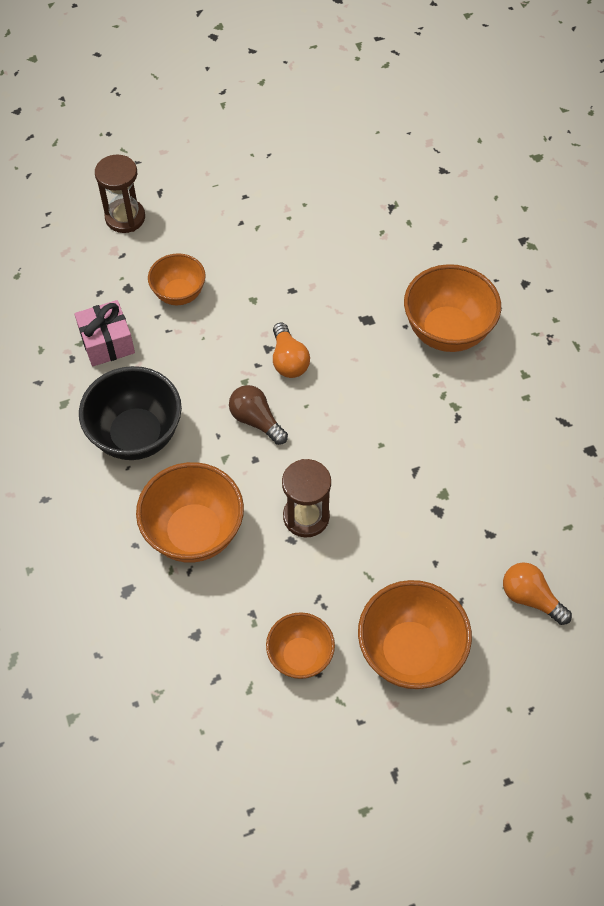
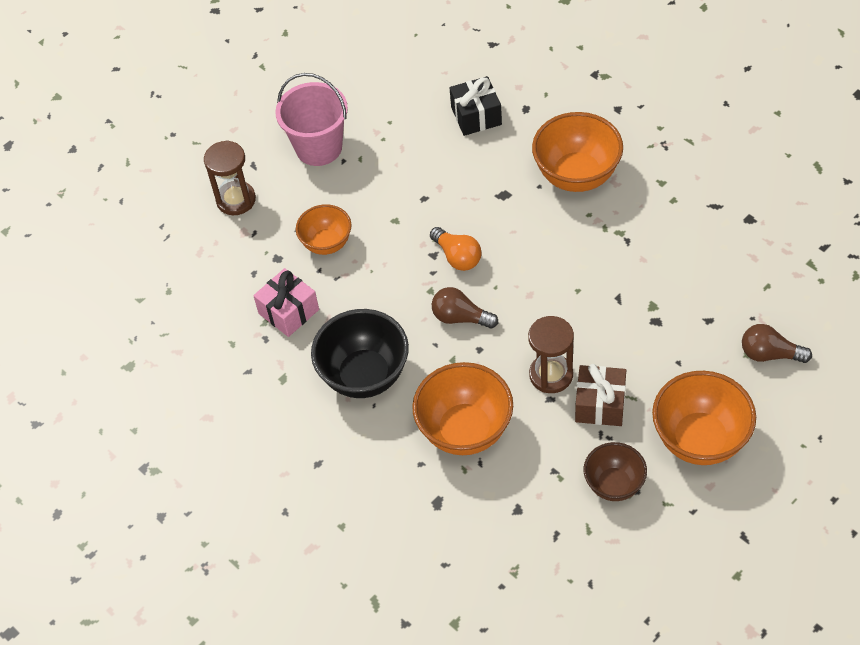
camera: 20 degrees left, 5 degrees down
(226, 201) = (319, 147): none -> pink bucket
(300, 656) = (614, 485): orange bowl -> brown bowl
(335, 568) = (600, 404): none -> brown gift
(387, 232) = (476, 116): none -> black gift
(530, 598) = (769, 354): orange light bulb -> brown light bulb

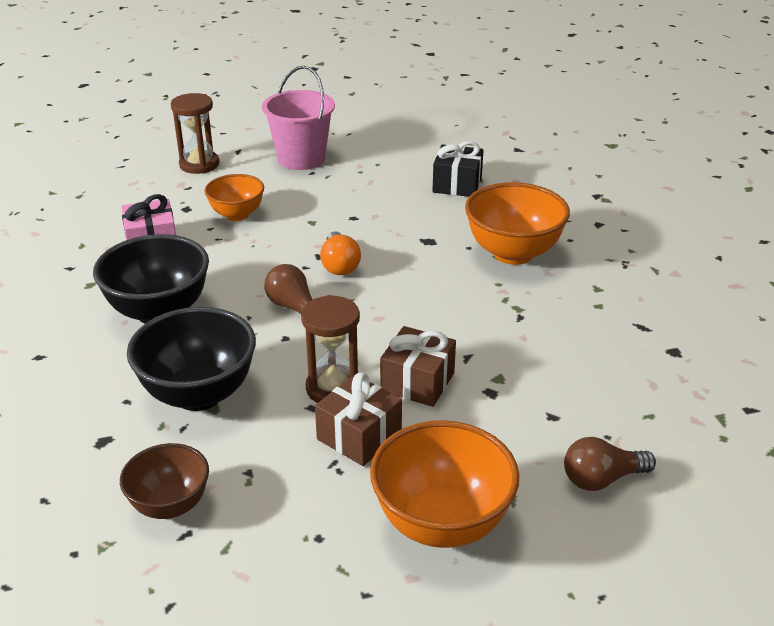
camera: 25 degrees right, 20 degrees down
(465, 430) = (199, 394): orange bowl -> black bowl
(602, 339) = (417, 382): none -> brown gift
(614, 485) = (299, 518): brown bowl -> brown bowl (170, 505)
(769, 354) = (601, 479): brown light bulb -> brown light bulb turned 60 degrees counterclockwise

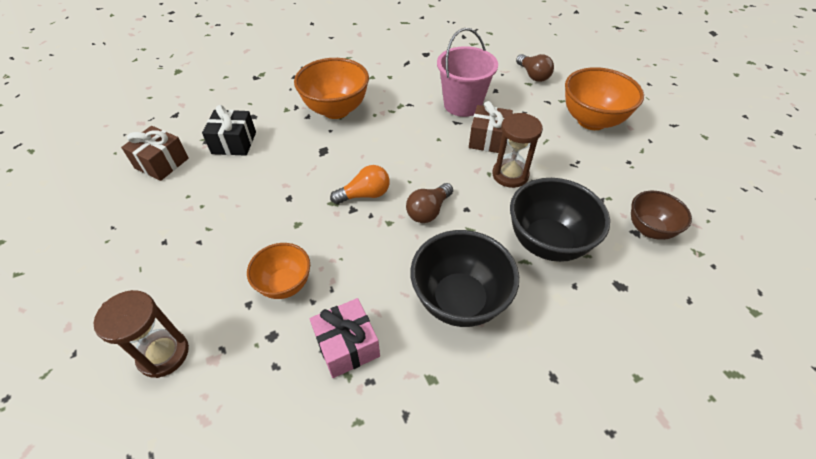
camera: 100 degrees left, 15 degrees up
(301, 158) = (166, 256): pink bucket -> pink bucket (462, 104)
(359, 436) = (547, 157): brown gift -> brown gift (162, 163)

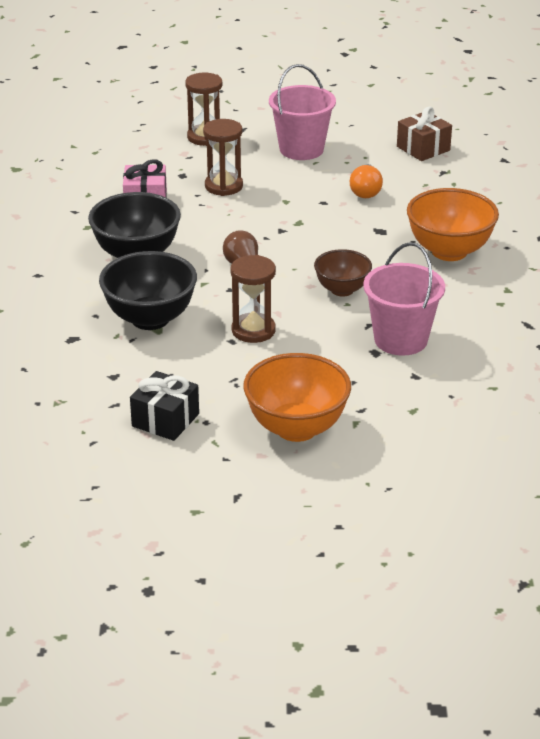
camera: 115 degrees right, 15 degrees down
(180, 248) = (301, 149): none -> pink bucket
(234, 143) = (429, 185): black gift -> black gift (165, 420)
(285, 284) = (223, 186): orange bowl -> brown hourglass
(365, 195) = (295, 240): orange light bulb -> orange light bulb (365, 191)
(488, 139) = (320, 336): brown gift -> none
(533, 75) = (429, 421): brown light bulb -> none
(649, 229) = (109, 386): brown bowl -> brown bowl (342, 290)

